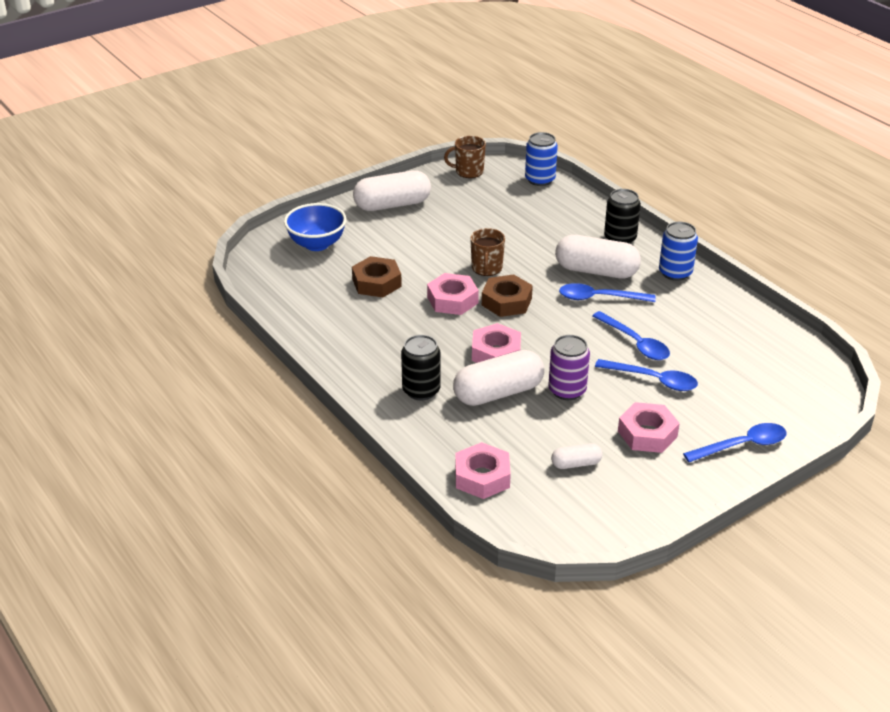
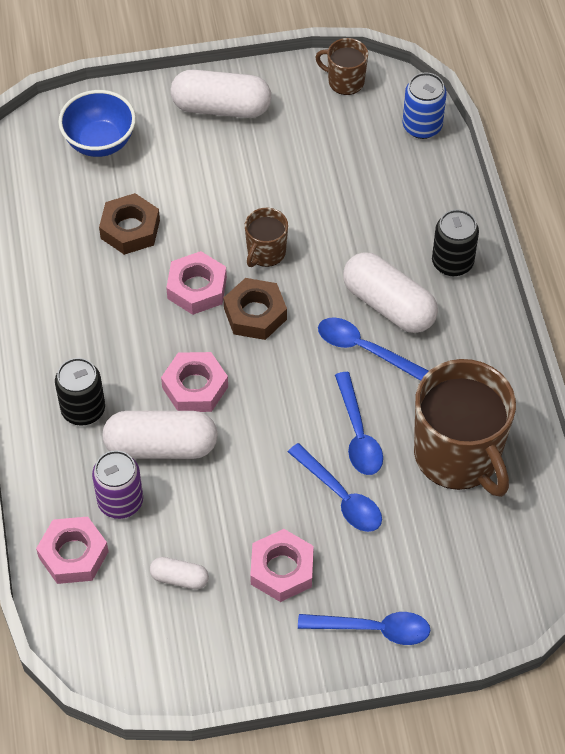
camera: 25 degrees right, 20 degrees up
(567, 390) = (236, 473): purple can -> purple can (120, 501)
(675, 273) = (480, 343): blue can -> none
(713, 333) = (458, 455): none -> brown mug

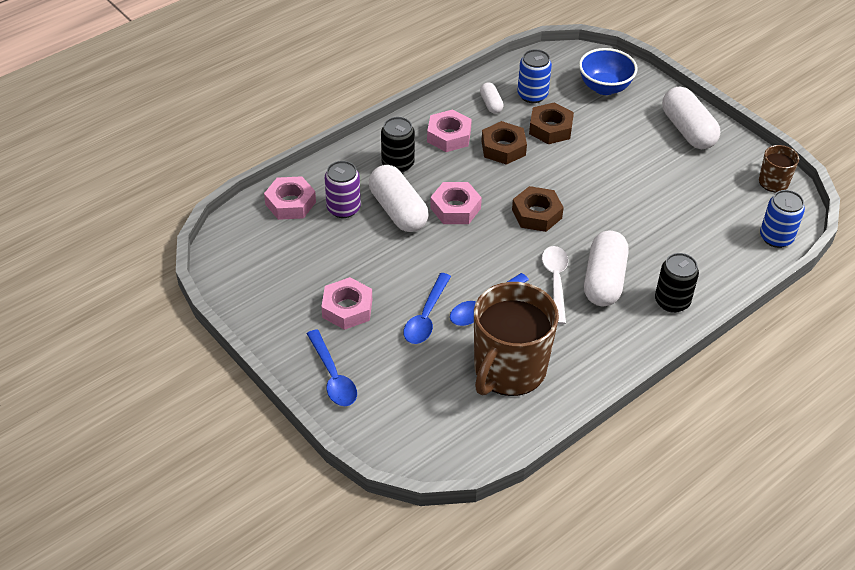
camera: 60 degrees right, 10 degrees down
(62, 217) = (532, 95): none -> blue can
(130, 291) = (503, 148): none -> brown nut
(179, 578) = (306, 259): white capsule -> white capsule (491, 104)
(197, 288) = (532, 178): pink nut -> pink nut (449, 136)
(265, 252) = (590, 199): brown mug -> none
(363, 349) = (555, 281): blue spoon -> white spoon

